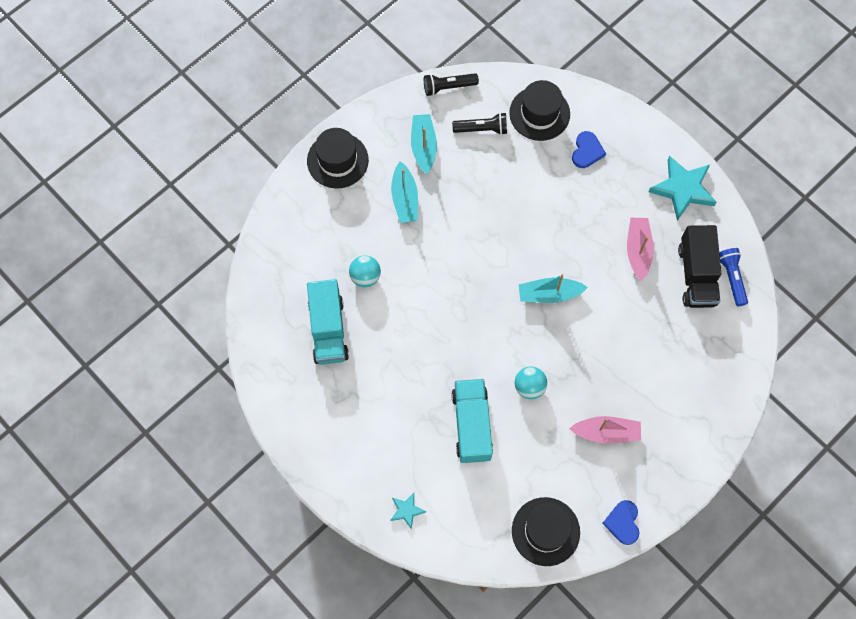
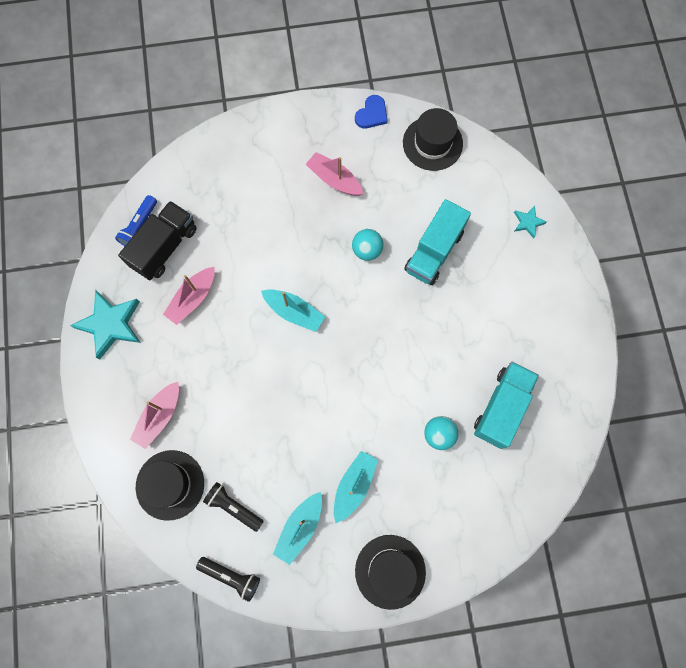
camera: 145 degrees left, 5 degrees up
(587, 151) = (159, 416): blue heart -> pink boat

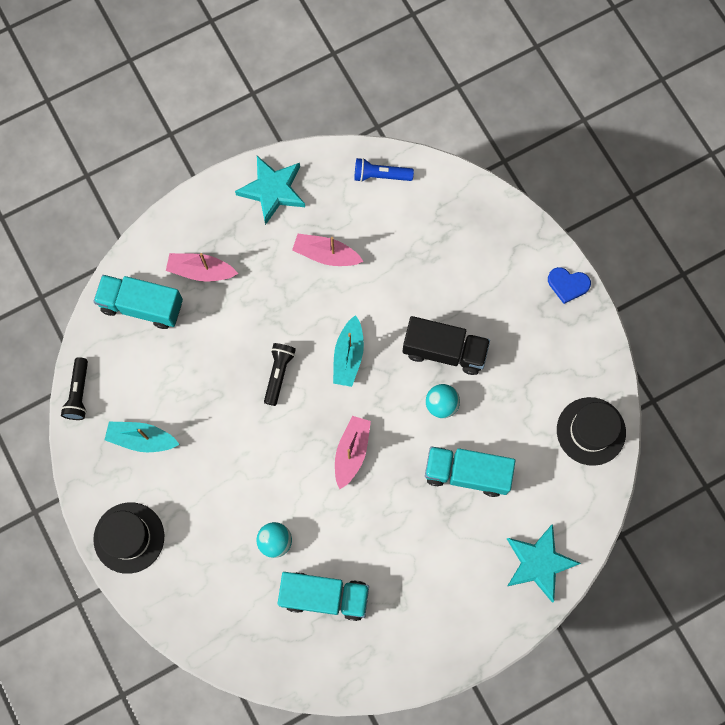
camera: 70 degrees right, 0 degrees up
(164, 247) = (368, 207): black truck -> black truck (444, 351)
(170, 484) = (142, 306): black hat -> turquoise truck
(233, 506) = (141, 371): black flashlight -> black flashlight (279, 374)
(334, 179) = (507, 343): pink boat -> pink boat (351, 452)
(354, 485) = (197, 475): turquoise boat -> none
(372, 114) = (599, 355): blue heart -> blue heart (568, 285)
(528, 222) = (539, 563): turquoise star -> turquoise star, size x1.99

